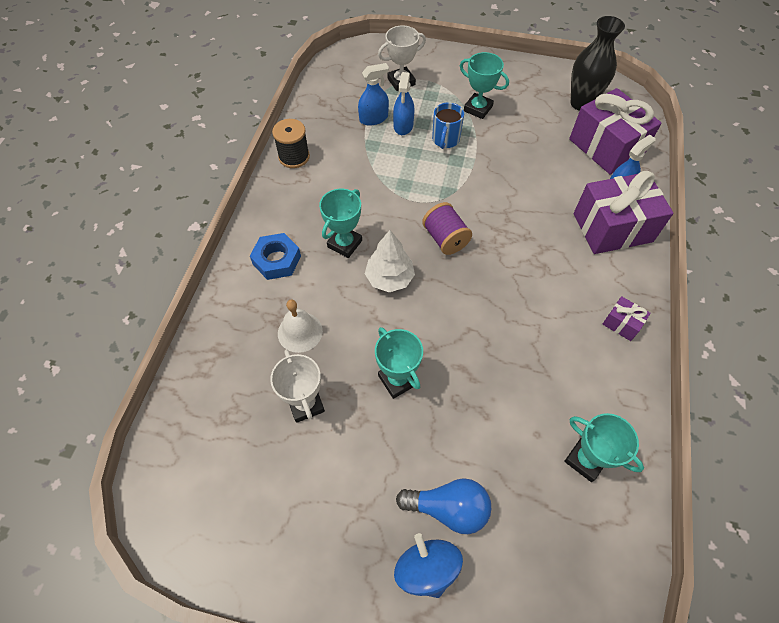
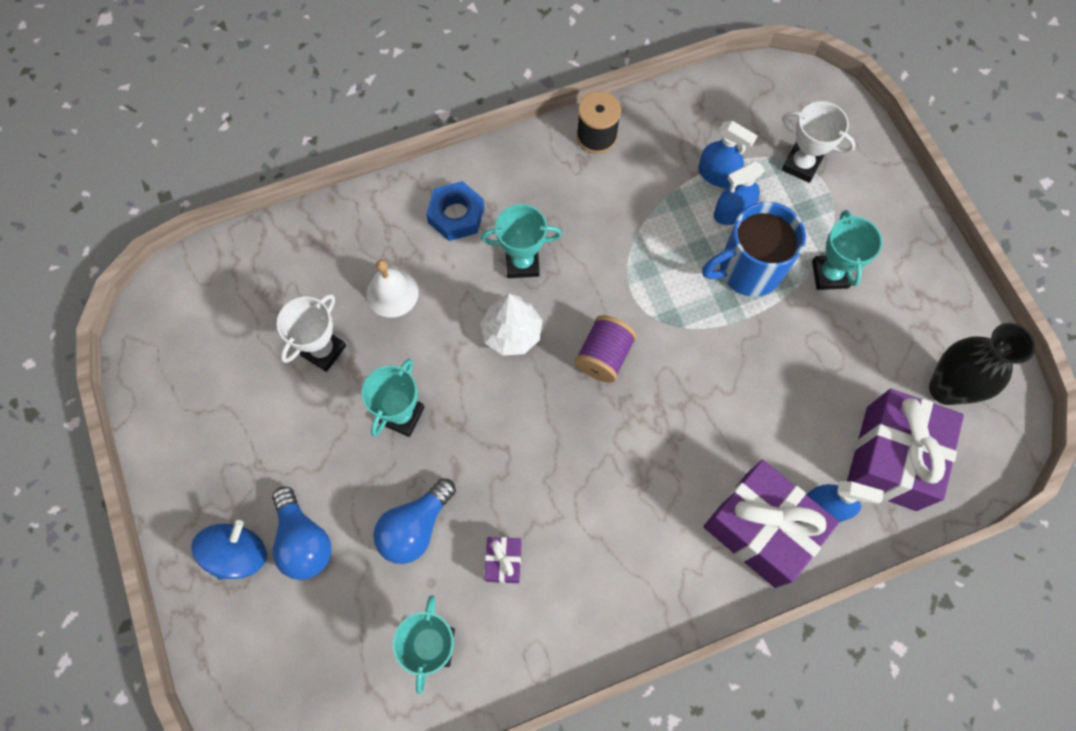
camera: 55 degrees right, 10 degrees up
(445, 140) = (748, 270): blue mug -> blue mug, size x1.62
(489, 420) = (415, 527): none -> blue light bulb
(622, 324) = (626, 605): purple gift -> purple gift (503, 562)

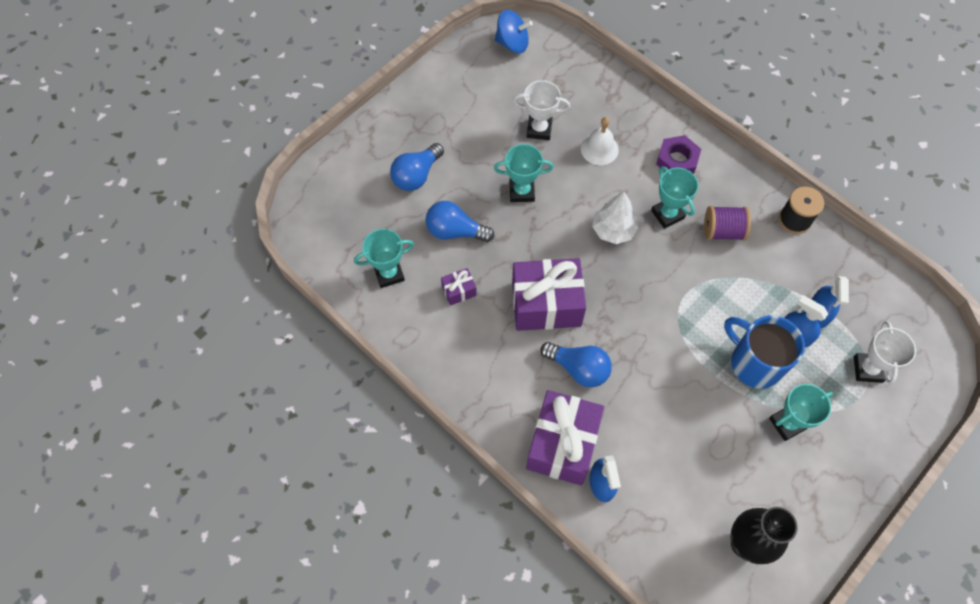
camera: 65 degrees right, 5 degrees down
(238, 554) = (392, 146): blue spinning top -> blue spinning top (512, 43)
(456, 215) = (677, 160): blue nut -> purple nut
(604, 356) = (630, 293): purple spool -> purple spool (723, 231)
(673, 463) = (578, 368): none -> blue light bulb
(891, 458) = (665, 519): purple gift -> purple gift (546, 304)

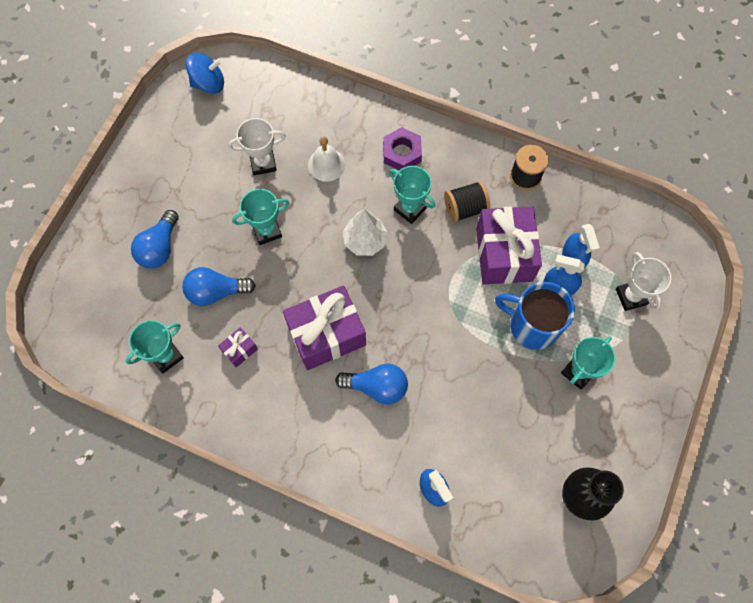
camera: 20 degrees left, 5 degrees up
(562, 444) = (385, 465): purple gift -> purple gift (504, 254)
(723, 231) = (465, 208): purple spool -> black spool

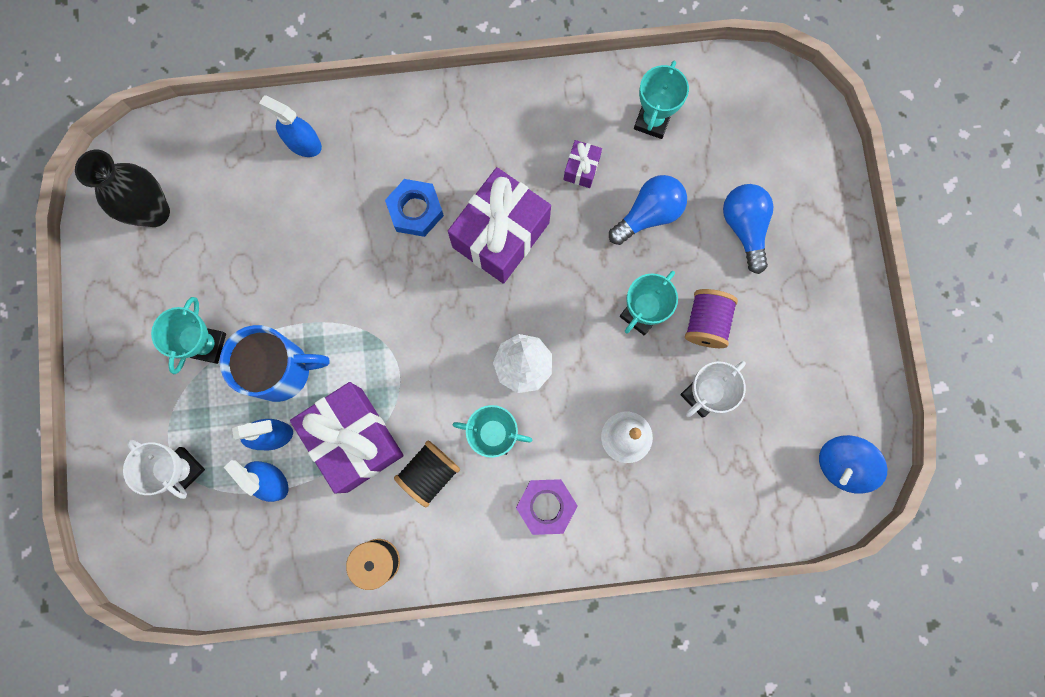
camera: 150 degrees right, 10 degrees up
(229, 203) = (706, 323): none -> purple spool
(377, 386) = (415, 210): blue light bulb -> blue nut

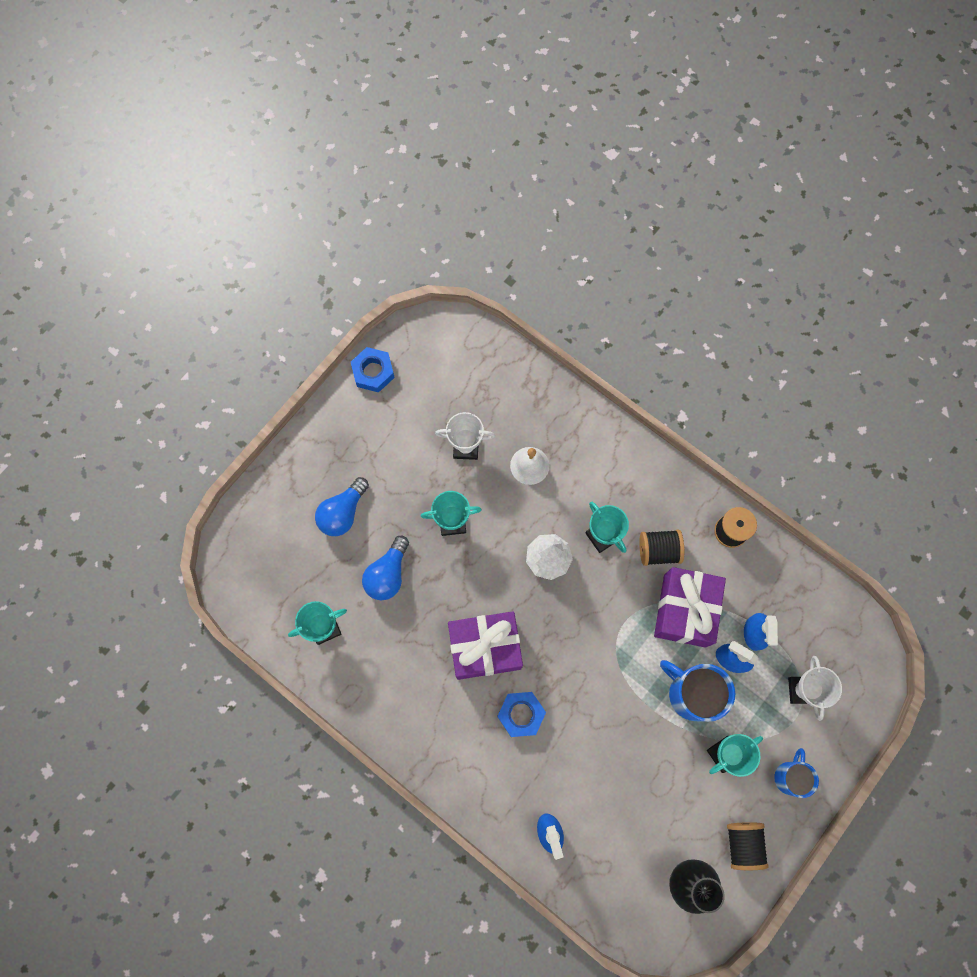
camera: 135 degrees left, 5 degrees down
(128, 285) = (743, 843): none -> black spool
(131, 381) = (790, 776): none -> blue mug
(546, 506) = (610, 472): purple nut -> none
(581, 168) = (397, 641): purple gift -> none
(648, 214) = (388, 574): blue light bulb -> blue light bulb turned 75 degrees counterclockwise
(706, 323) = (422, 482): purple spool -> none
(842, 465) = (431, 344): blue spinning top -> none
(863, 381) = (373, 372): none -> blue nut

